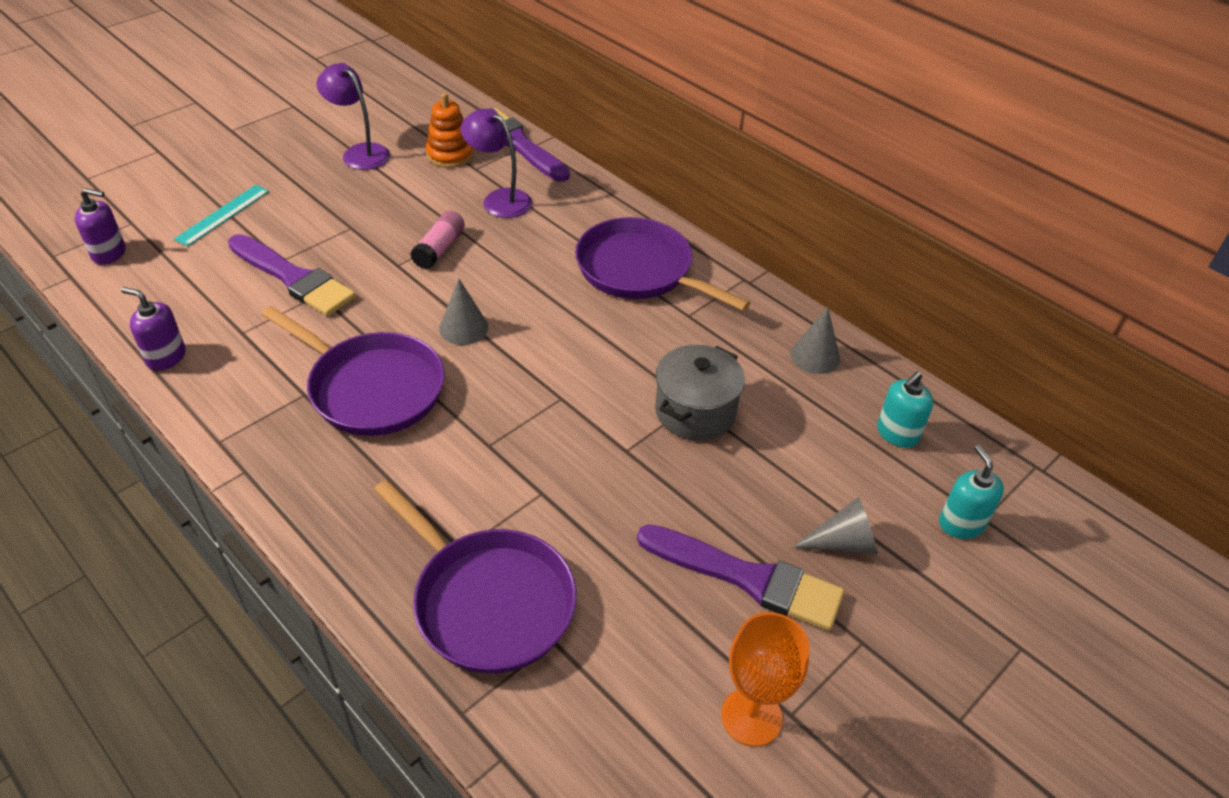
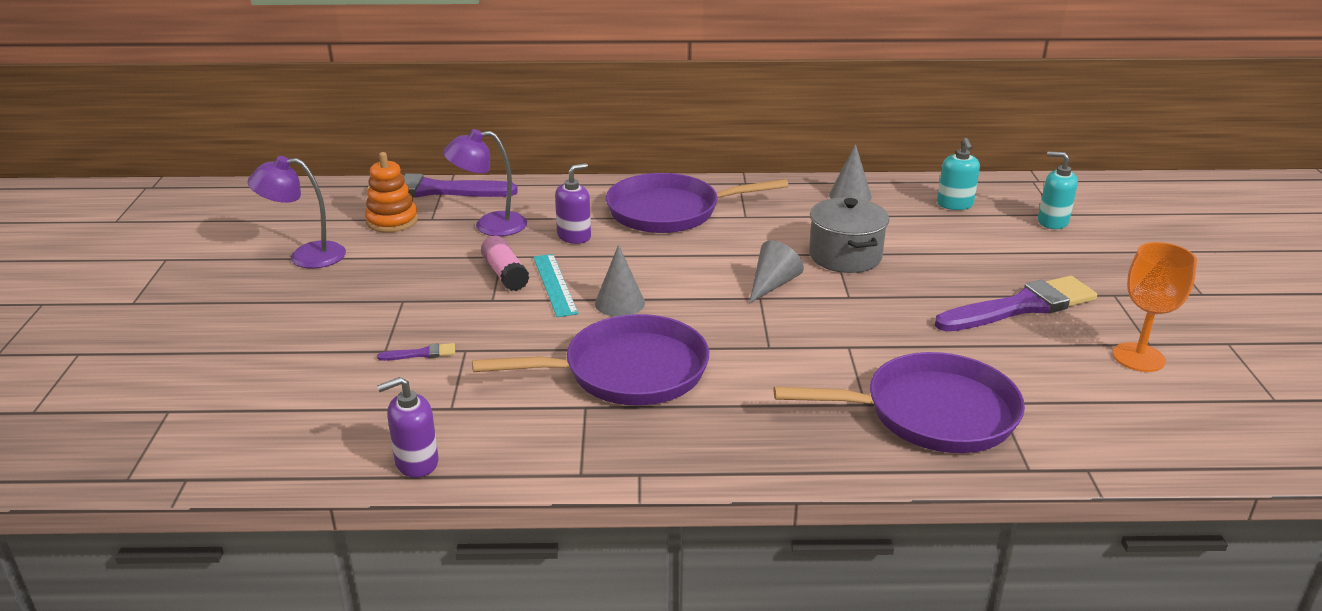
camera: 45 degrees left, 15 degrees down
(109, 253) = (193, 441): purple soap dispenser -> purple soap dispenser (574, 236)
(223, 215) = (259, 355): turquoise ruler -> turquoise ruler (555, 284)
(293, 278) = (421, 354): purple brush -> purple brush, size x0.40
(843, 542) = (1026, 263): grey cone -> grey cone (772, 284)

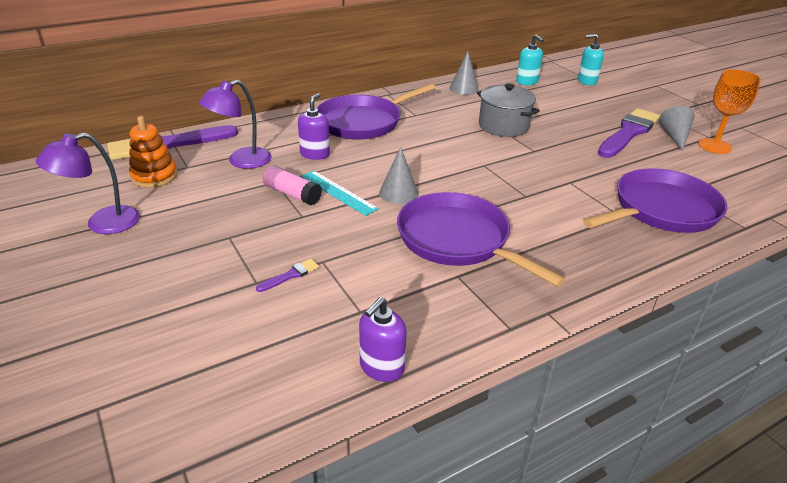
camera: 30 degrees left, 5 degrees up
(627, 371) = (458, 240): purple pan -> purple pan turned 90 degrees counterclockwise
(772, 284) = (482, 154): grey cone -> grey cone (674, 136)

